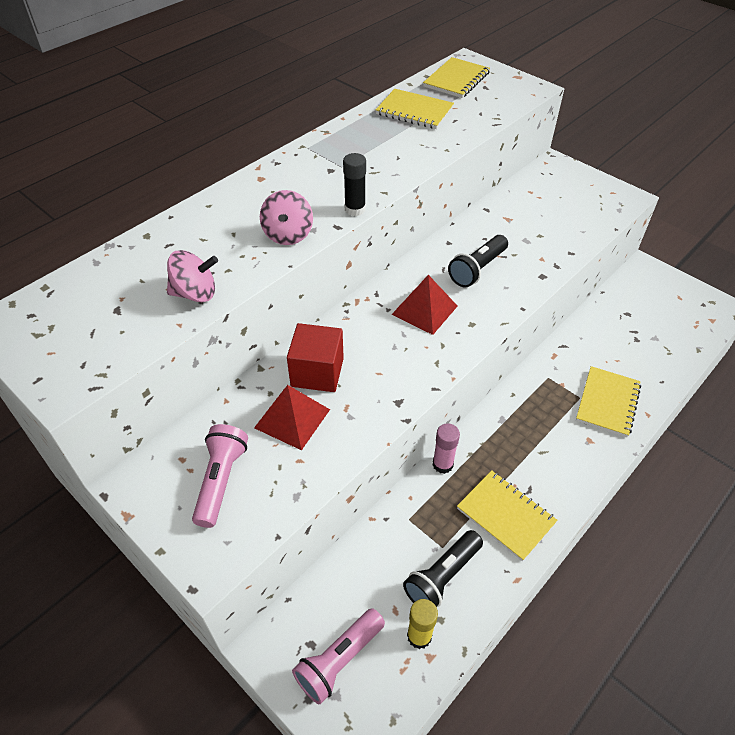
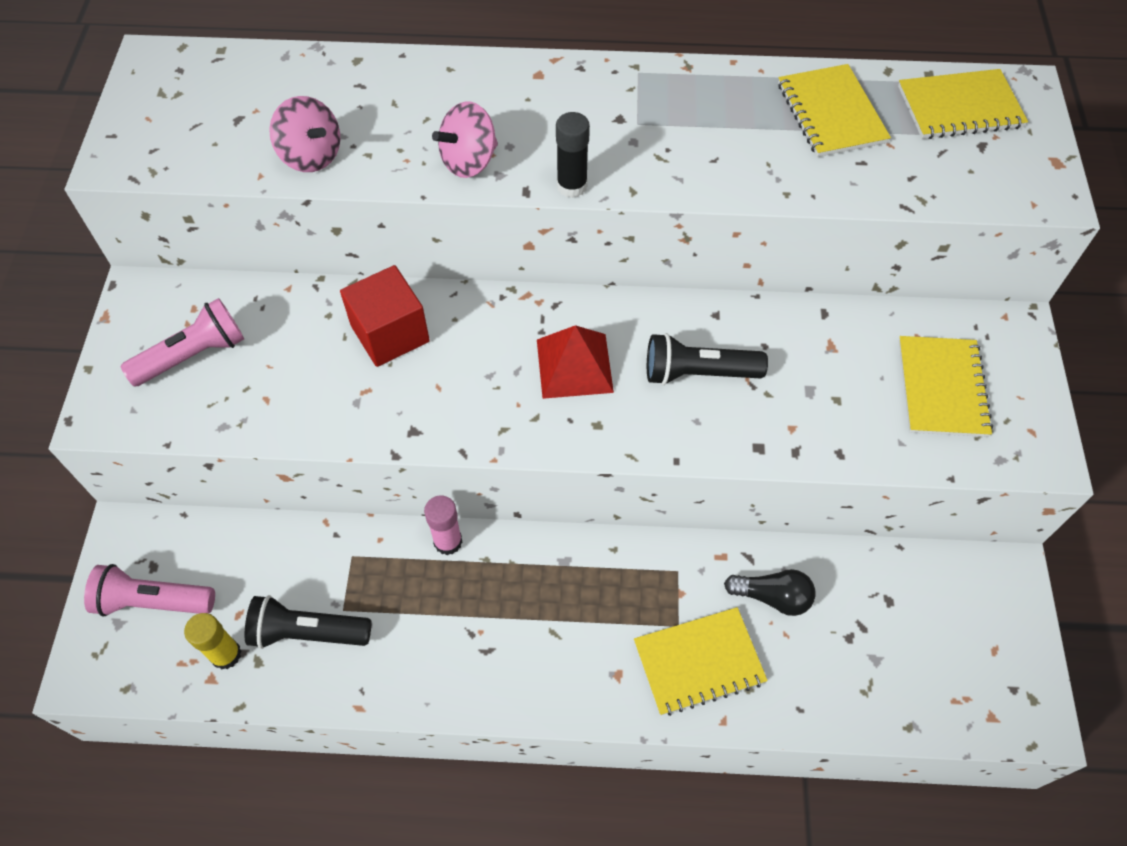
camera: 50 degrees right, 10 degrees up
(292, 418) = (312, 356): red pyramid -> none
(505, 516) = (431, 647): yellow notebook -> yellow notebook (941, 388)
(593, 351) = (772, 597): none -> black light bulb

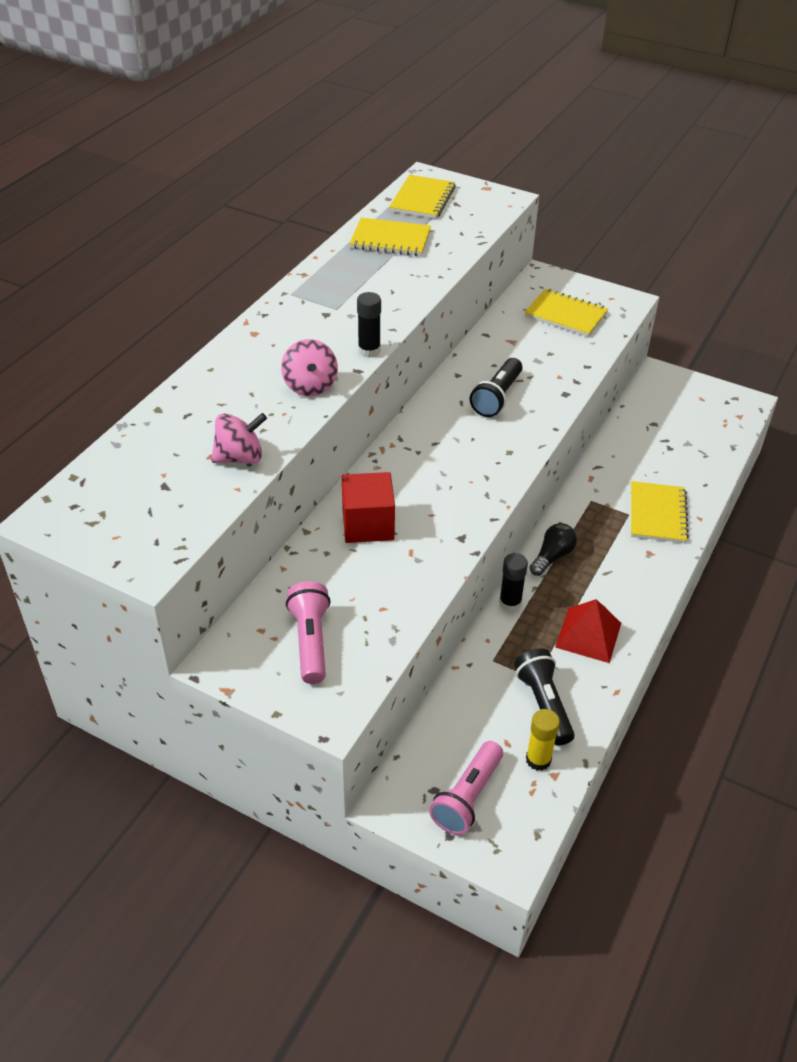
camera: 65 degrees left, 15 degrees down
(307, 632) = (543, 704): black flashlight -> black flashlight turned 135 degrees clockwise
(448, 541) = (510, 603): pink glue stick -> black glue stick
(574, 365) = (456, 446): red pyramid -> red pyramid (588, 635)
(772, 597) = (629, 467): black light bulb -> black light bulb (552, 557)

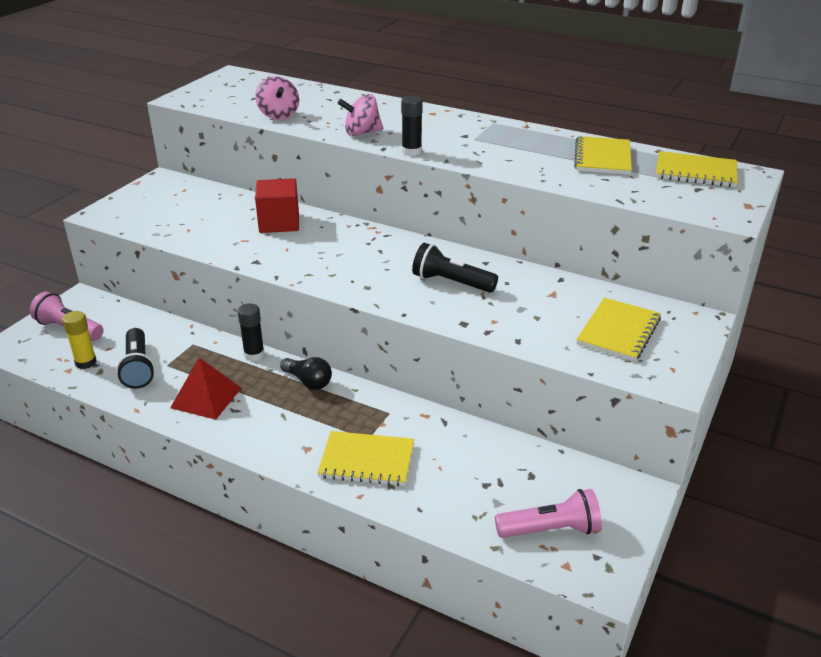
camera: 90 degrees right, 10 degrees down
(310, 641) = (167, 205): pink flashlight -> pink flashlight (550, 529)
(543, 704) = (138, 368): black flashlight -> black flashlight turned 90 degrees clockwise

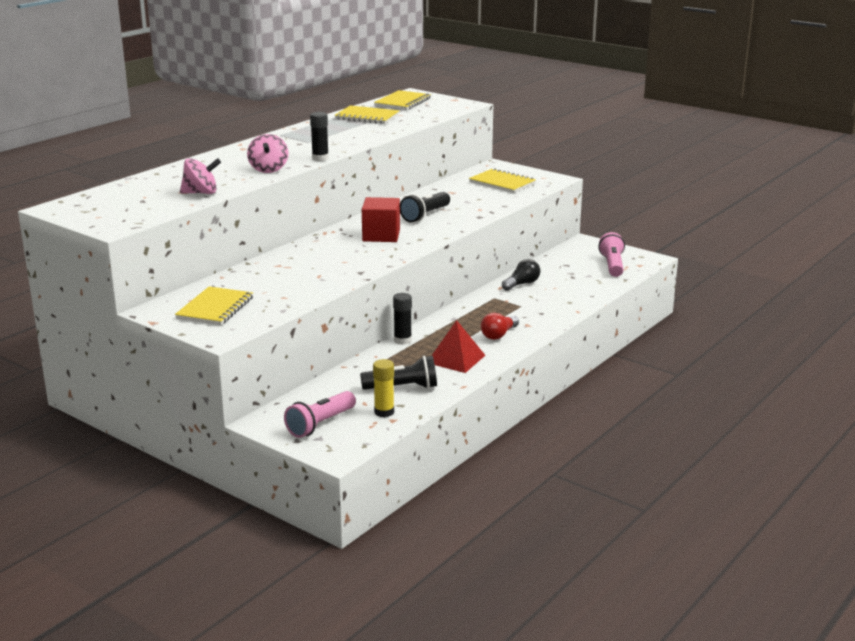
camera: 80 degrees left, 10 degrees down
(273, 426) = (499, 335): none -> red light bulb
(279, 223) = (294, 263): red cube -> red cube (381, 235)
(308, 382) = (448, 321): black light bulb -> black light bulb (522, 284)
(367, 460) = (544, 307): yellow notebook -> yellow notebook (215, 308)

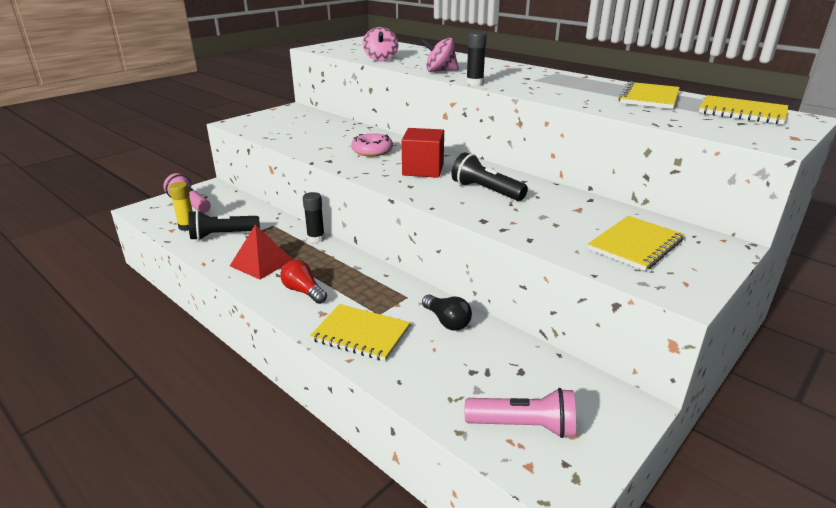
camera: 95 degrees right, 5 degrees up
(215, 308) = (284, 120): yellow notebook -> yellow notebook (361, 334)
(331, 256) = (372, 151): none -> pink donut
(402, 387) = (222, 235): black flashlight -> black flashlight turned 75 degrees clockwise

